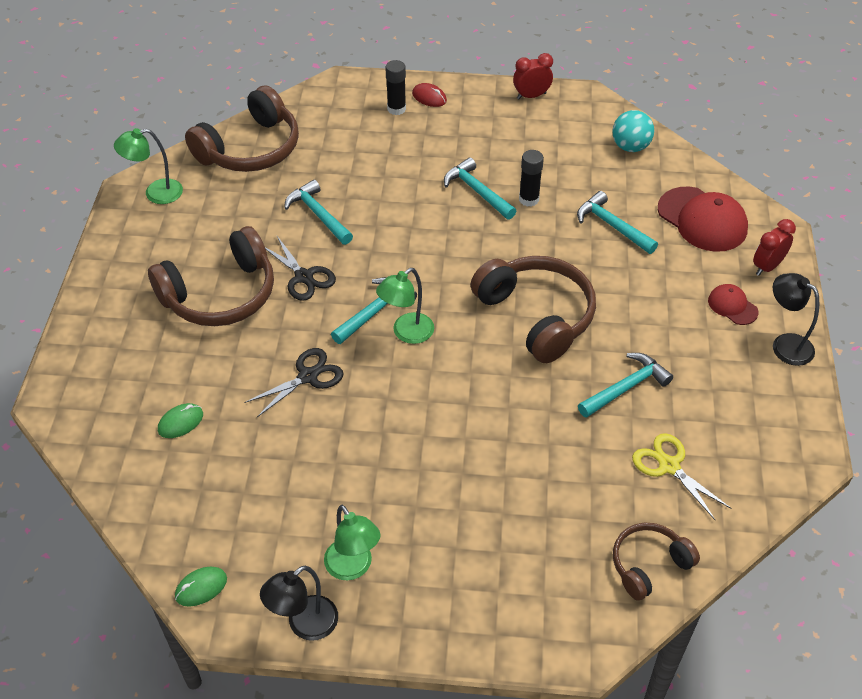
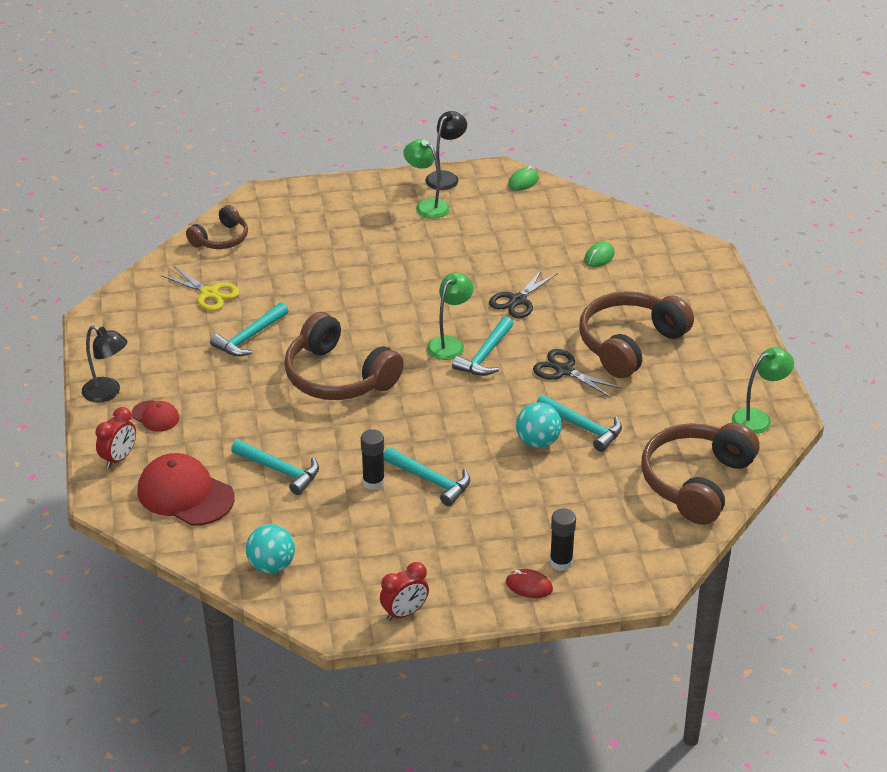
camera: 165 degrees right, 10 degrees down
(366, 209) = (537, 442): none -> turquoise ball

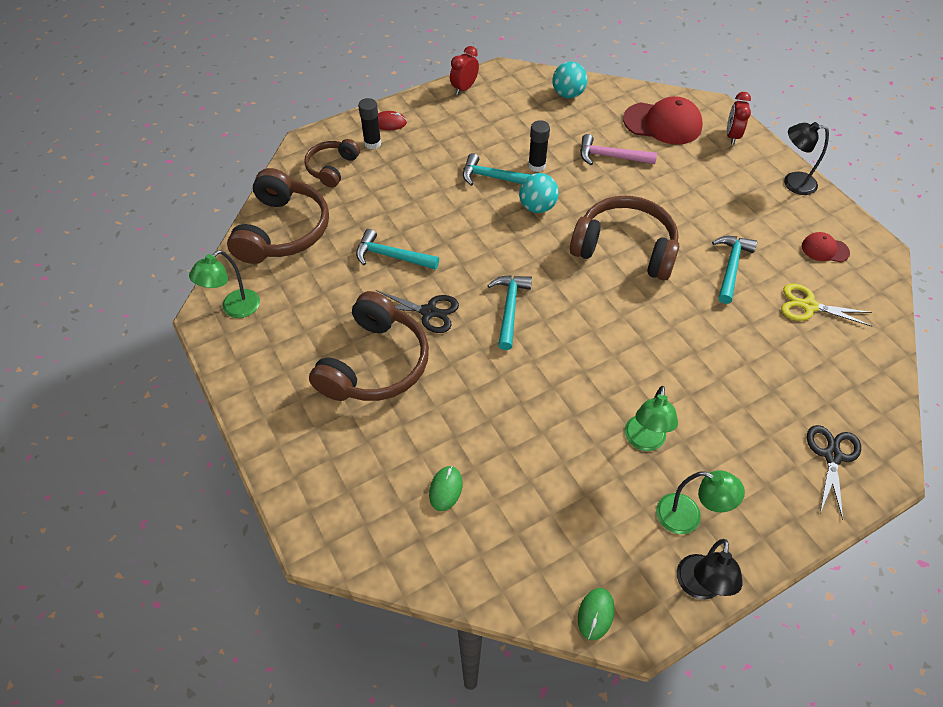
camera: 160 degrees right, 15 degrees up
(155, 416) = (738, 174): red cap -> red cap (824, 249)
(221, 239) = (864, 383): brown headphones -> brown headphones (332, 168)
(280, 470) = (610, 156): turquoise hammer -> pink hammer
(450, 344) = (549, 312): green lamp -> green lamp (644, 441)
(518, 300) = (509, 389): black scissors -> black scissors (832, 456)
(537, 442) = (425, 232): turquoise ball -> turquoise ball (537, 207)

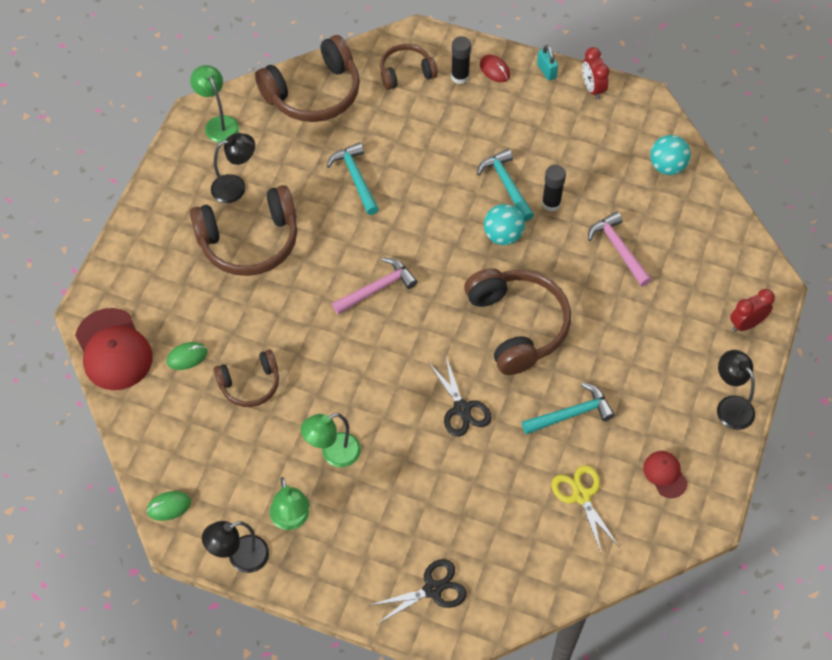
camera: 50 degrees right, 5 degrees up
(234, 309) = (218, 124): green lamp -> green lamp turned 60 degrees clockwise
(310, 337) = (236, 186): none -> black lamp
(422, 100) = (546, 71): none -> turquoise padlock
(429, 312) = (325, 240): black scissors -> black scissors (462, 409)
(464, 88) = (592, 88): red clock -> red clock turned 105 degrees counterclockwise
(509, 308) = (378, 288): turquoise hammer -> pink hammer
(520, 458) = (250, 384): none -> brown headphones
(663, 123) = (705, 261): red cap -> red cap (113, 350)

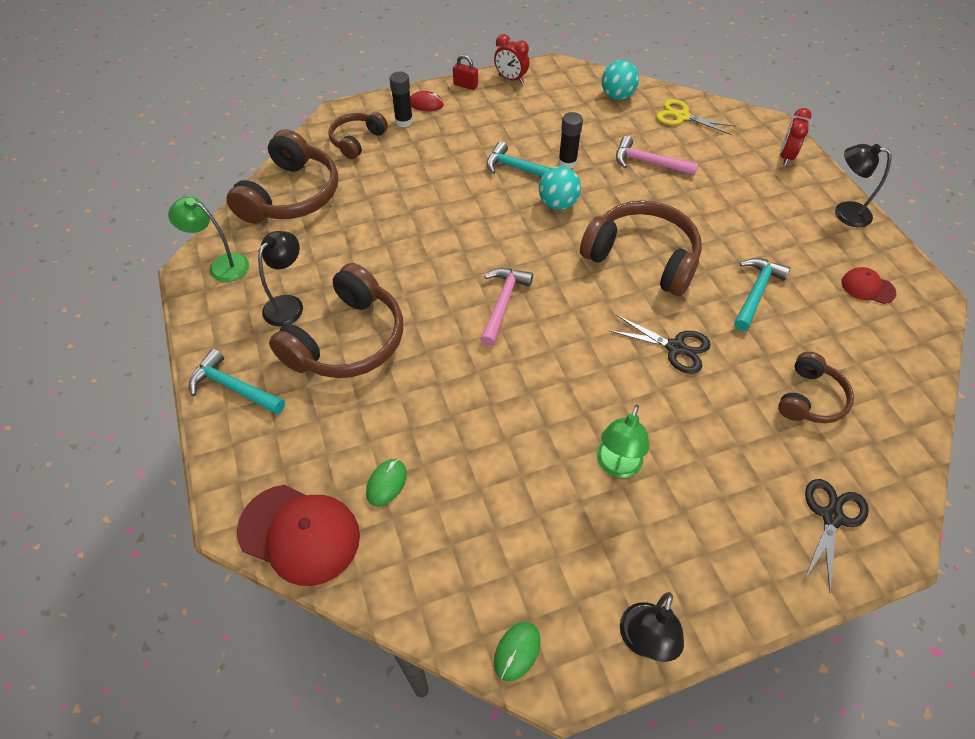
camera: 40 degrees left, 5 degrees down
(250, 384) = (475, 462): brown headphones -> brown headphones (810, 398)
(291, 520) = (647, 559): green lamp -> none
(355, 178) = (393, 234): turquoise hammer -> turquoise hammer (233, 387)
(546, 71) = (465, 85): turquoise padlock -> red padlock
(581, 496) = (837, 346): yellow scissors -> yellow scissors (682, 116)

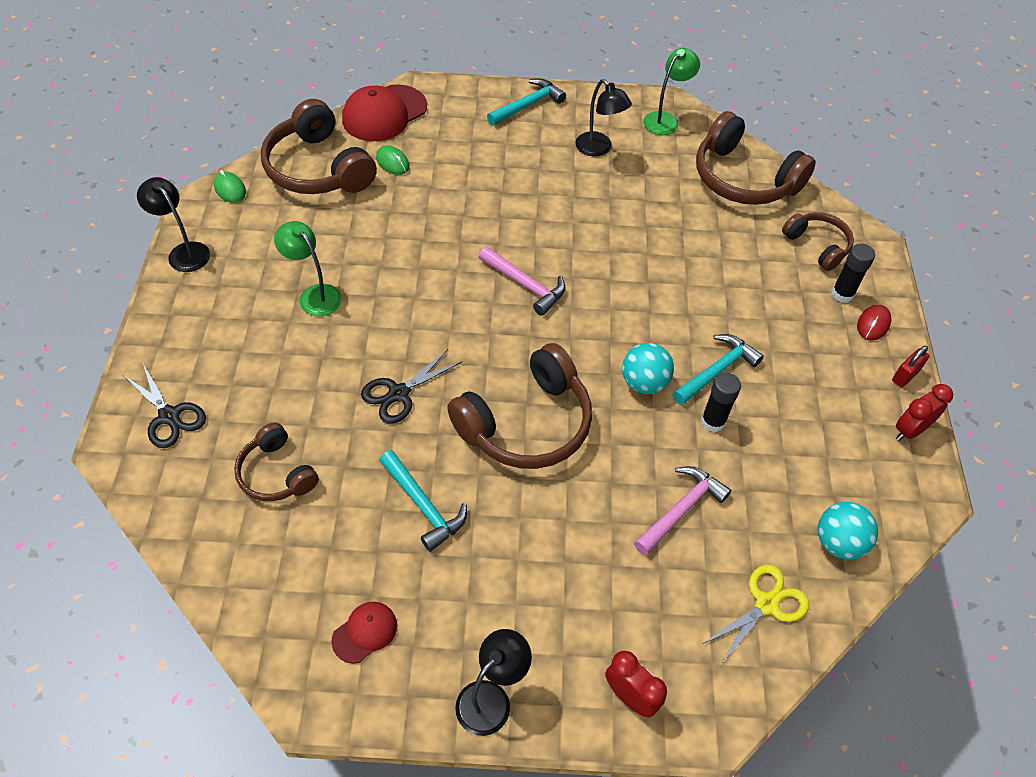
camera: 110 degrees right, 0 degrees up
(348, 340) = (539, 174): brown headphones -> brown headphones (318, 168)

